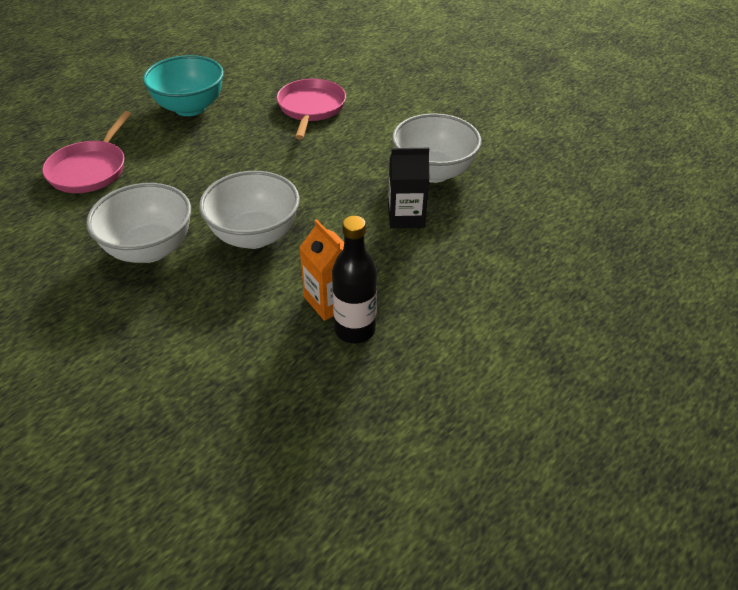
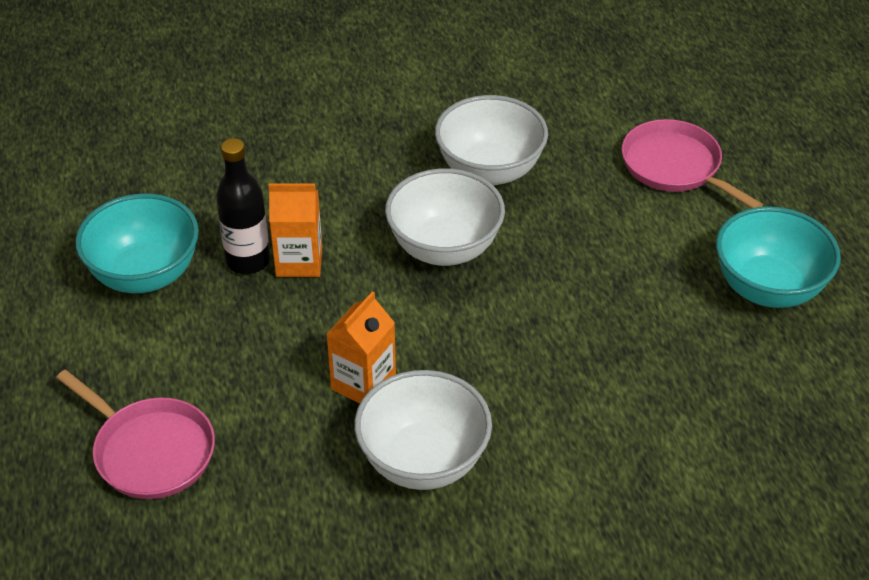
camera: 125 degrees right, 0 degrees up
(311, 108) = (681, 412): pink pan -> pink pan (150, 451)
(406, 217) = (363, 383): black carton -> orange carton
(425, 384) = (145, 274): none -> turquoise bowl

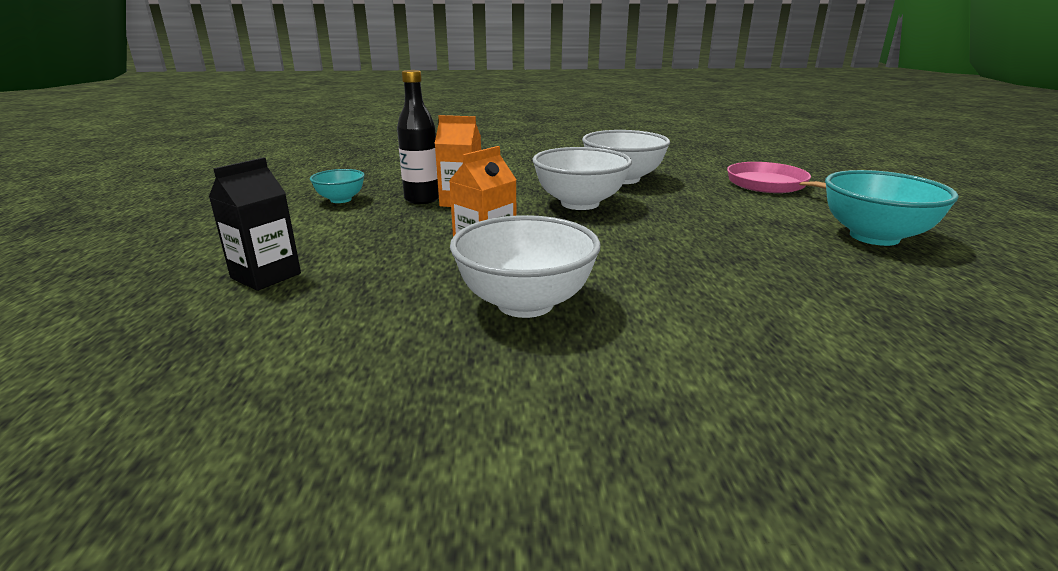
camera: 10 degrees right, 20 degrees down
(145, 274) = (341, 200): turquoise bowl -> turquoise bowl, size x0.55
(150, 451) = (266, 276): pink pan -> black carton

